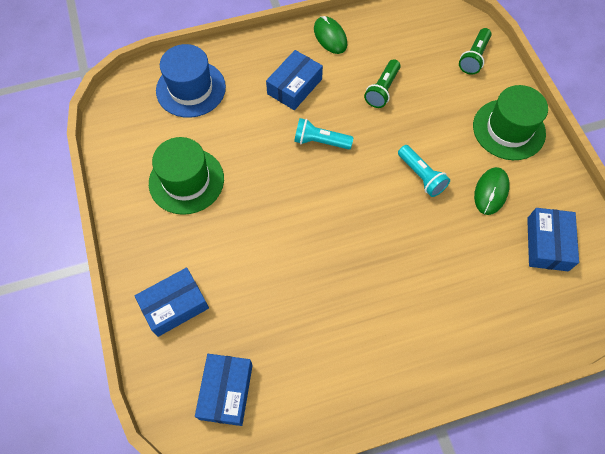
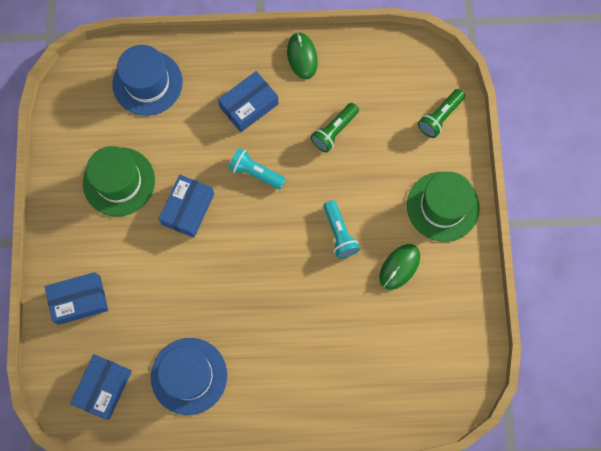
camera: 15 degrees right, 10 degrees up
(316, 353) = (189, 376): none -> blue hat
(547, 244) = (431, 332): blue box -> blue box (188, 209)

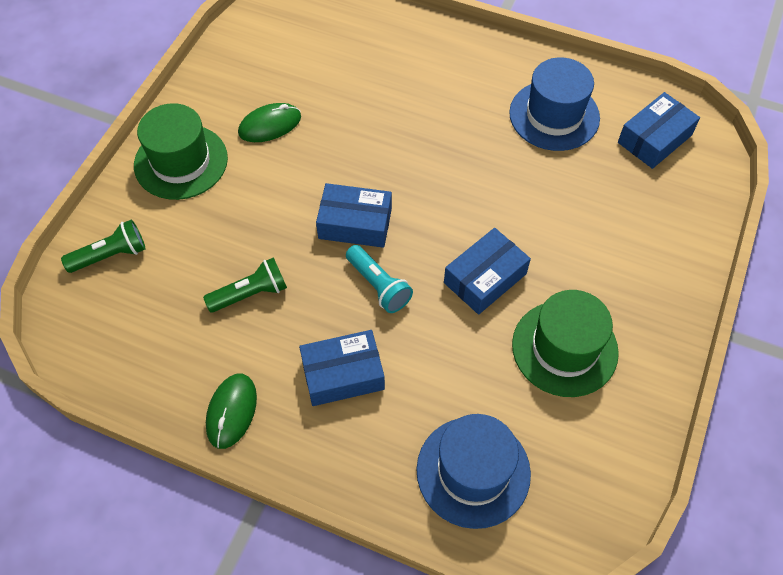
camera: 155 degrees left, 15 degrees down
(79, 300) = (659, 231): blue box -> blue box (355, 223)
(339, 233) = (315, 181): turquoise flashlight -> none

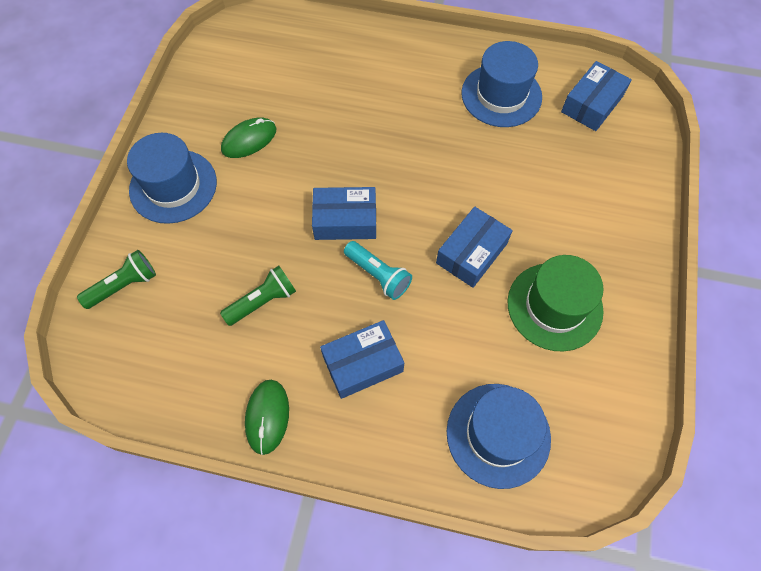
camera: 10 degrees left, 5 degrees up
(181, 162) = (173, 186): green hat -> blue hat

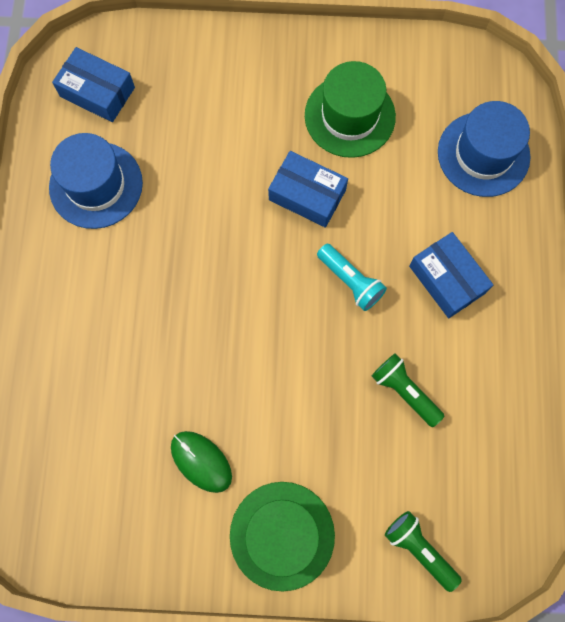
camera: 100 degrees left, 10 degrees up
(173, 186) = (282, 535): blue hat -> green hat
(267, 416) = (519, 356): green mouse -> none
(345, 220) = (292, 326): blue box -> none
(378, 275) = (350, 281): turquoise flashlight -> turquoise flashlight turned 105 degrees clockwise

